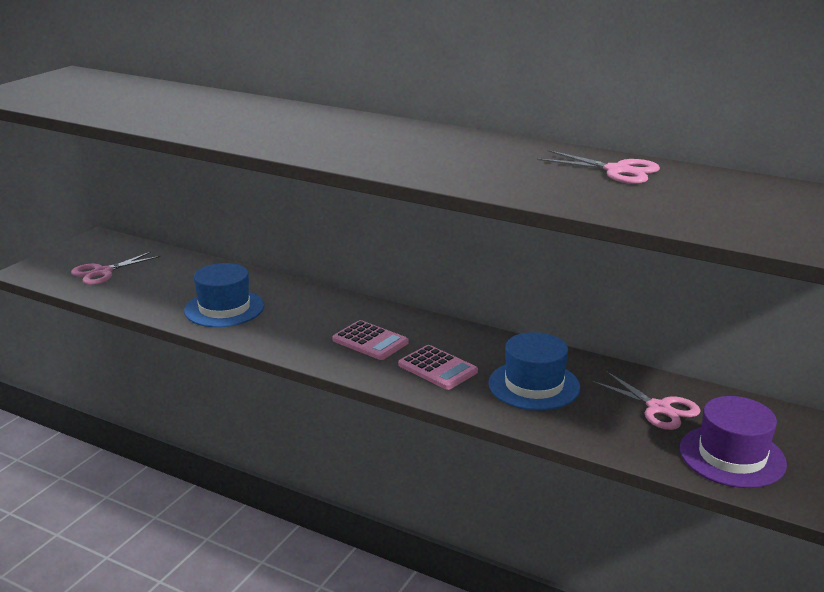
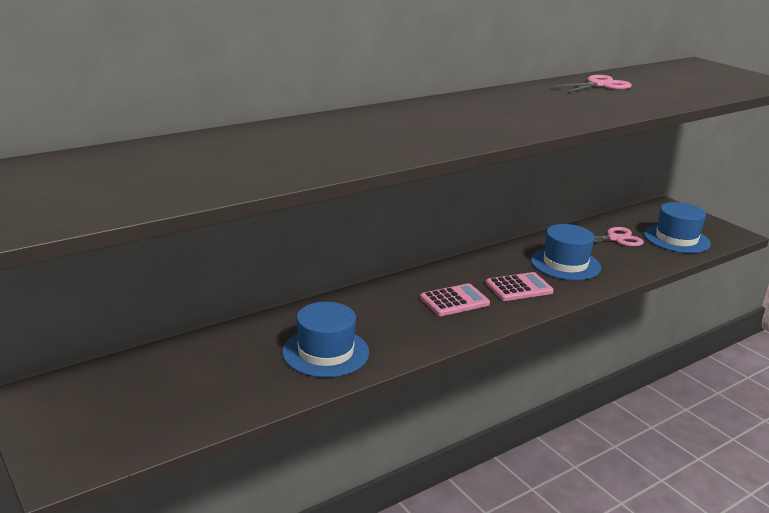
camera: 65 degrees left, 0 degrees up
(103, 272) = (141, 410): pink scissors -> none
(732, 456) = (676, 239): purple hat -> blue hat

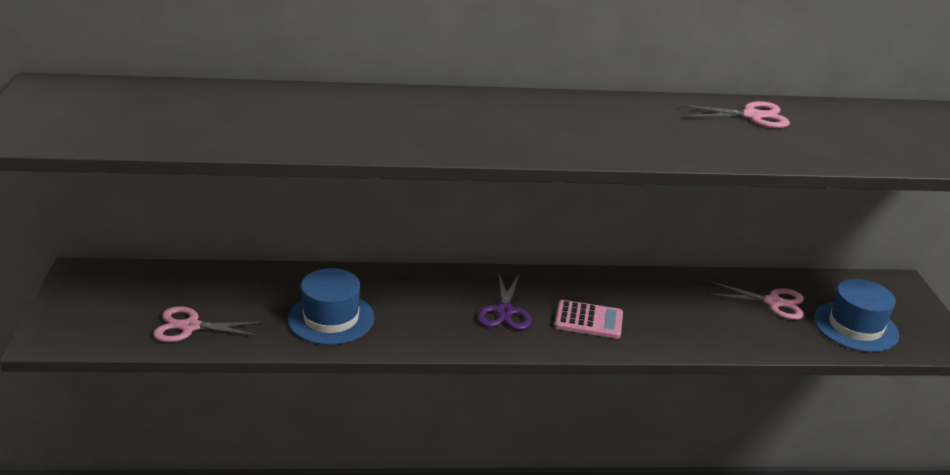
camera: 30 degrees right, 5 degrees up
(204, 404) = (190, 327): none -> pink scissors
(454, 301) = (505, 311): pink calculator -> purple scissors
(565, 264) = (674, 312): blue hat -> none

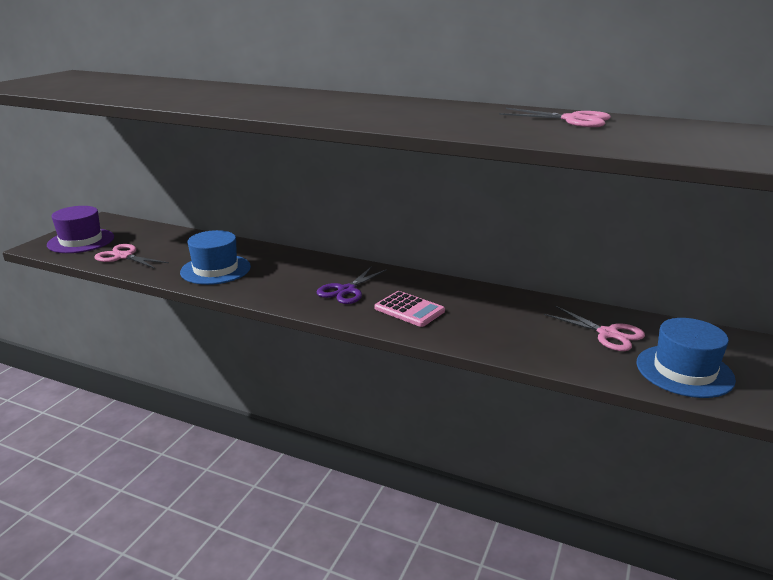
camera: 30 degrees right, 5 degrees down
(96, 315) = (81, 241): none -> purple hat

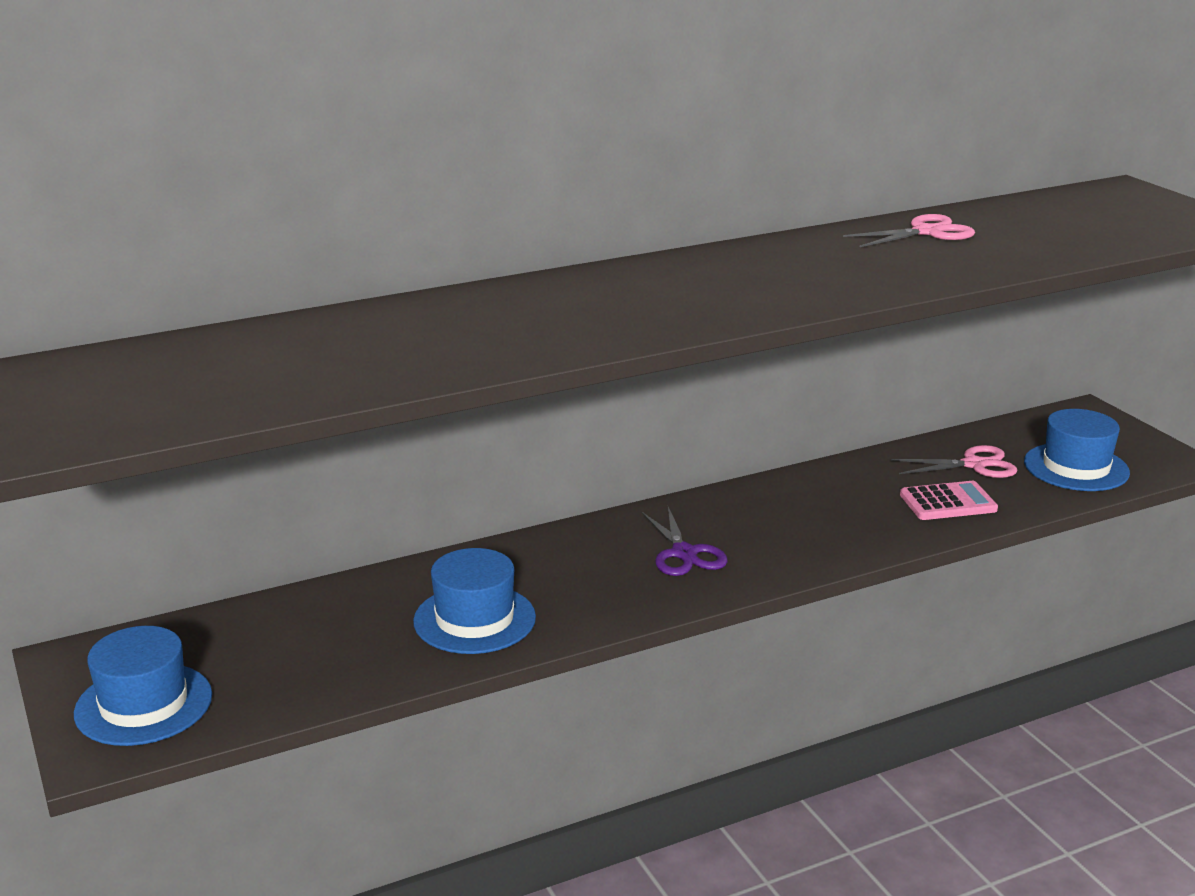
camera: 50 degrees left, 0 degrees up
(81, 241) = (144, 704): purple hat -> blue hat
(123, 256) = (292, 681): pink scissors -> none
(409, 310) = (789, 537): pink calculator -> pink calculator (948, 502)

